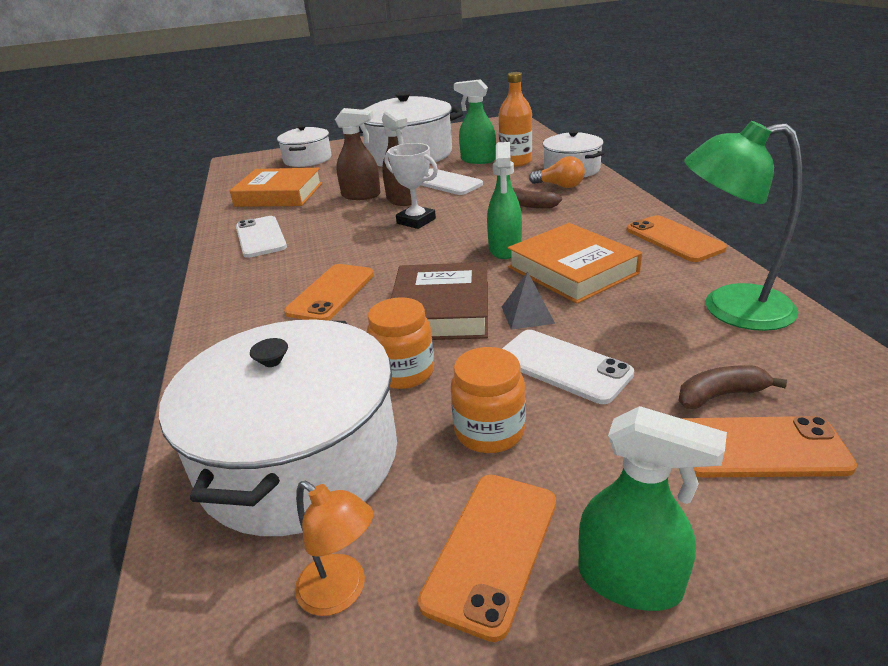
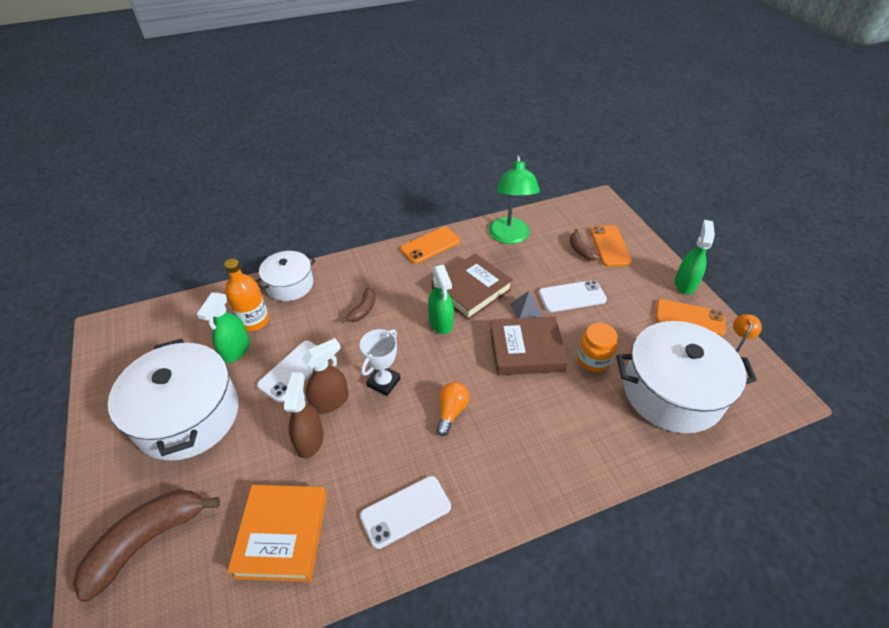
camera: 100 degrees left, 15 degrees up
(307, 159) = (147, 541): white pot -> brown banana
(331, 293) = (511, 418): orange phone -> none
(489, 431) = (627, 321): orange jar -> none
(505, 249) = (441, 322): green spray bottle -> green spray bottle turned 75 degrees clockwise
(560, 186) = (326, 292): orange light bulb -> orange light bulb (451, 411)
(563, 366) = (572, 296): white phone -> white phone turned 45 degrees clockwise
(572, 270) = (471, 290): orange book -> brown book

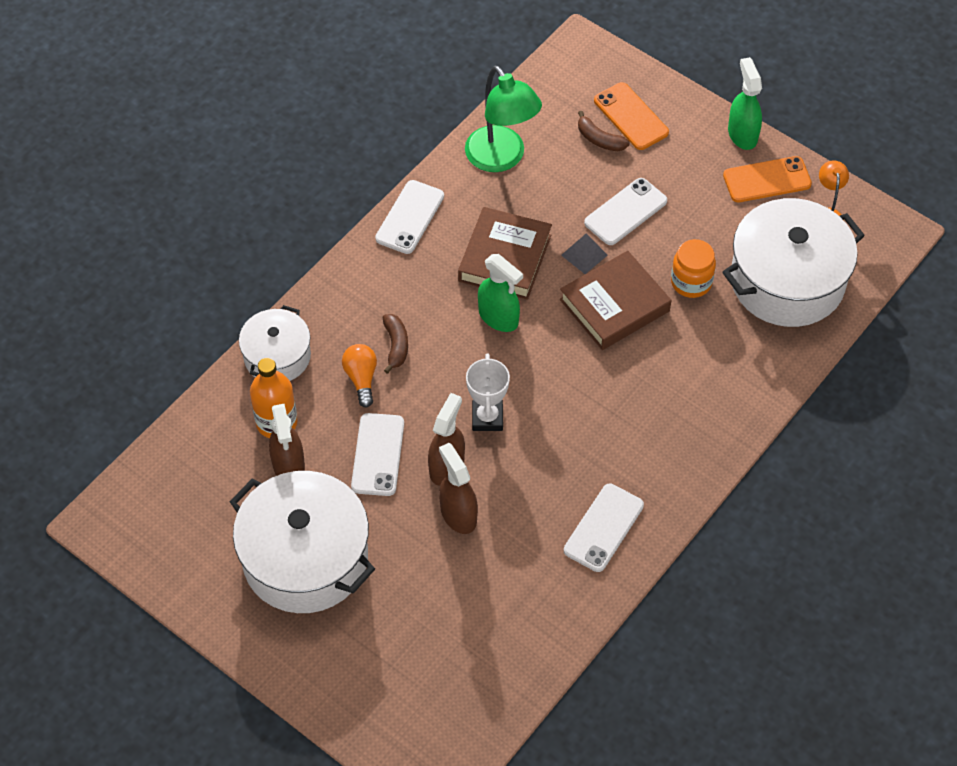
camera: 30 degrees left, 10 degrees up
(147, 541) = (382, 679): brown banana -> none
(236, 350) = (288, 466): green spray bottle -> brown spray bottle
(282, 535) = (505, 606): orange book -> none
(430, 245) = (409, 217): orange phone -> white phone
(451, 411) = (580, 413): orange light bulb -> orange light bulb (361, 378)

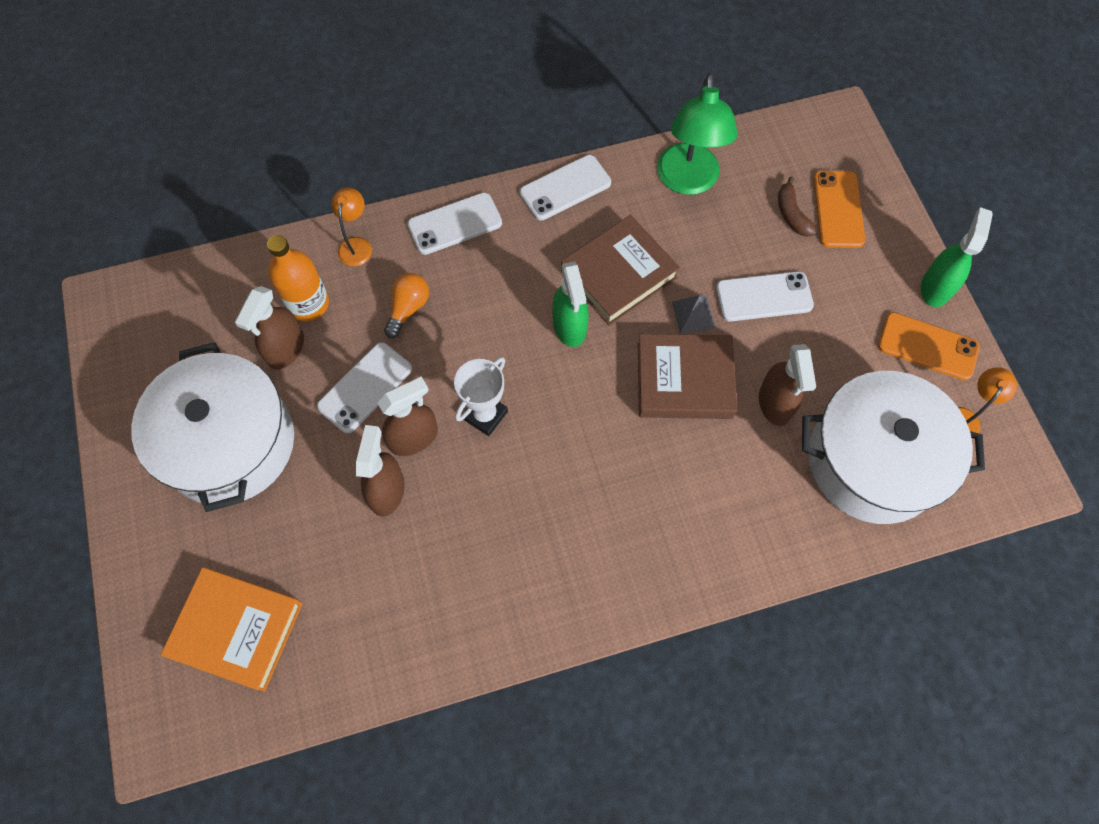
camera: 35 degrees right, 10 degrees up
(277, 356) = (356, 245): white pot -> orange lamp
(396, 345) = (461, 297): brown banana -> none
(428, 675) = (237, 630): none -> orange book
(603, 528) = (504, 595): white phone -> white phone (455, 224)
(691, 282) = (775, 403): orange jar -> brown spray bottle

